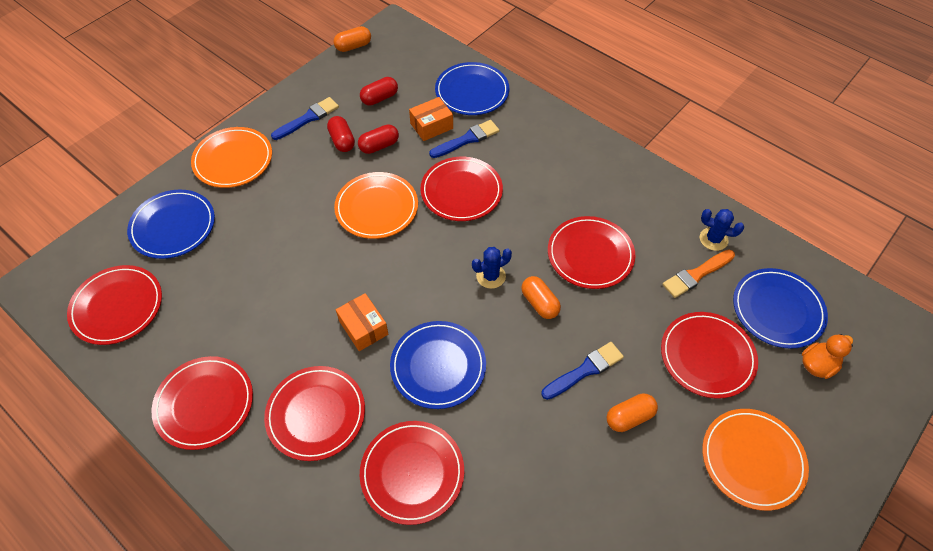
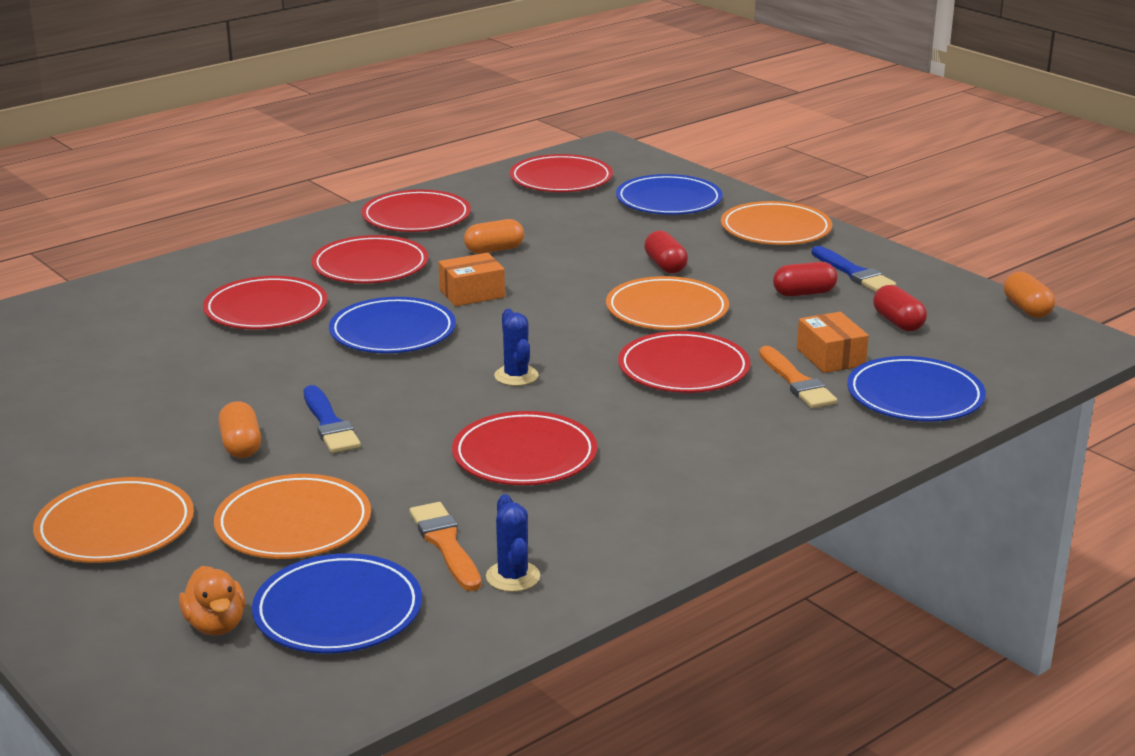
camera: 100 degrees right, 30 degrees down
(379, 146) = (790, 317): red capsule -> red capsule (665, 265)
(467, 139) = (796, 382): blue brush -> orange brush
(539, 303) = (454, 405): orange capsule -> orange capsule (494, 250)
(707, 356) = (293, 523): red plate -> orange plate
(713, 239) = (513, 577): blue cactus -> blue cactus turned 45 degrees counterclockwise

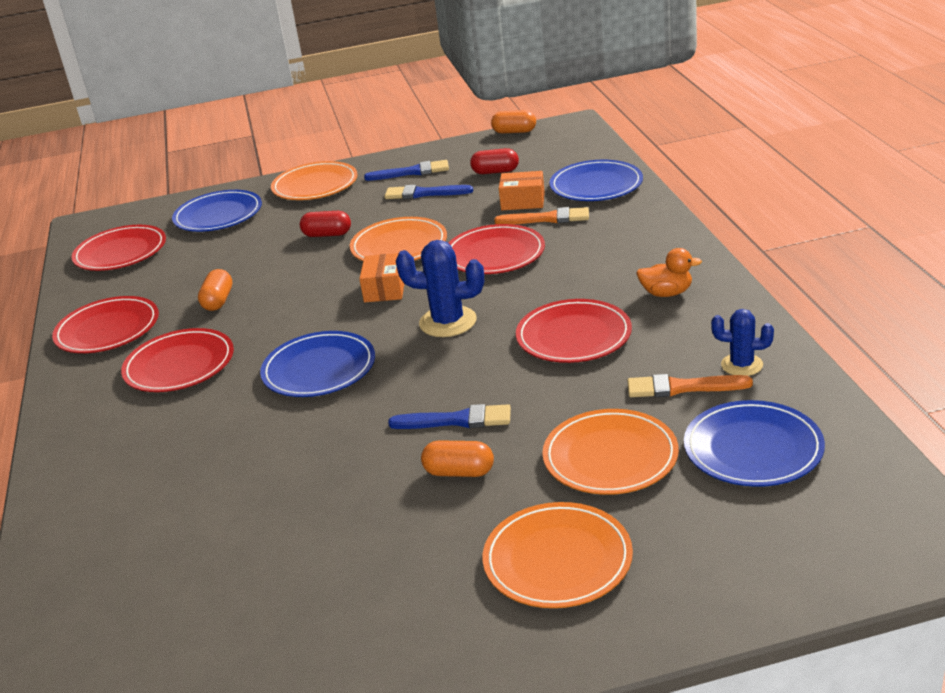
camera: 60 degrees left, 5 degrees up
(216, 625) = (747, 513): orange duck -> orange duck (666, 293)
(266, 309) = (207, 432): red plate -> none
(472, 293) = (287, 322): orange box -> orange box (385, 289)
(516, 376) = (448, 322): blue cactus -> blue cactus, size x1.58
(804, 293) = (424, 193): red capsule -> blue brush

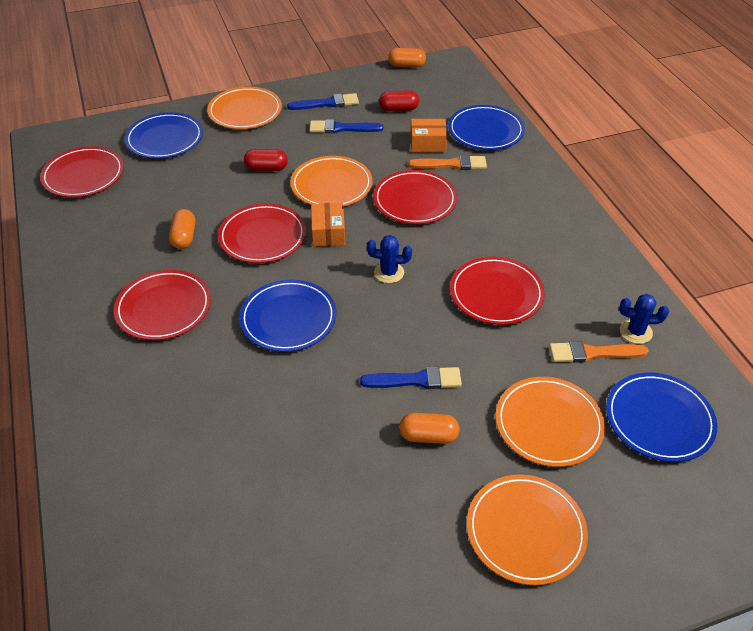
camera: 10 degrees left, 15 degrees up
(107, 329) = (90, 264): red plate -> red plate (262, 236)
(448, 322) = (389, 272): blue cactus -> blue cactus, size x0.63
(666, 293) = (563, 252): orange duck -> none

